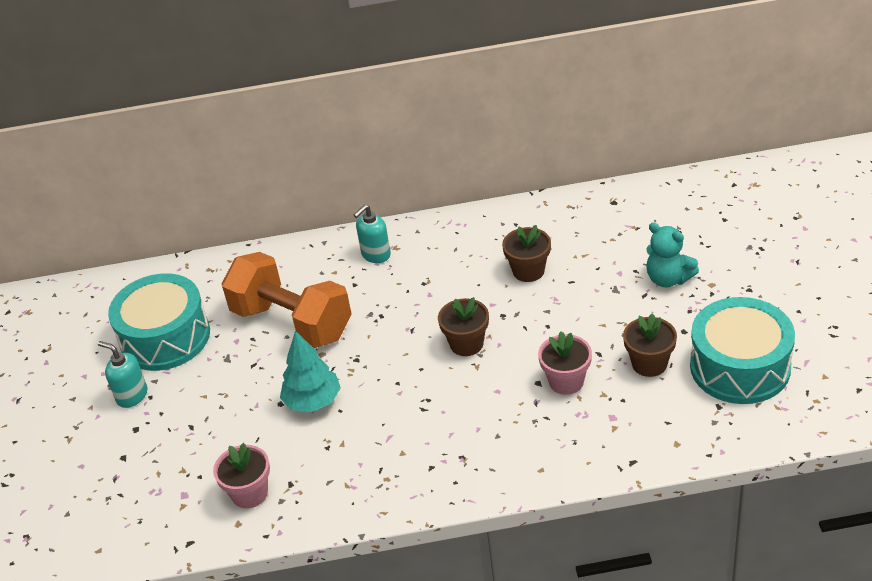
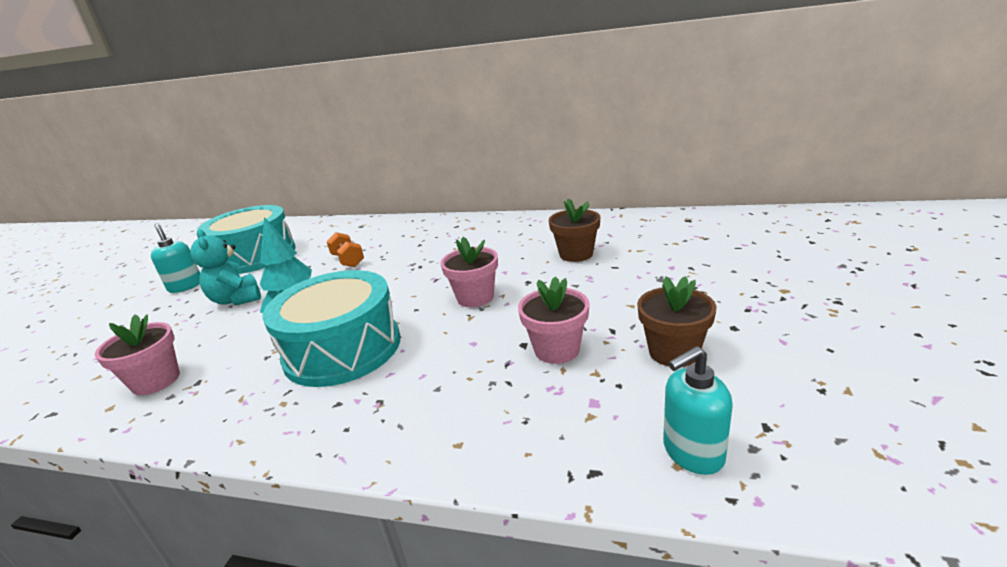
camera: 20 degrees right, 15 degrees down
(292, 322) = (348, 260): orange dumbbell -> orange dumbbell, size x0.41
(375, 255) = (453, 230): turquoise soap dispenser -> turquoise soap dispenser (692, 453)
(466, 344) = (475, 297): brown flower pot -> pink flower pot
(668, 279) = (728, 278): turquoise teddy bear -> turquoise teddy bear (237, 299)
(740, 367) = (812, 382): turquoise drum -> turquoise drum (342, 349)

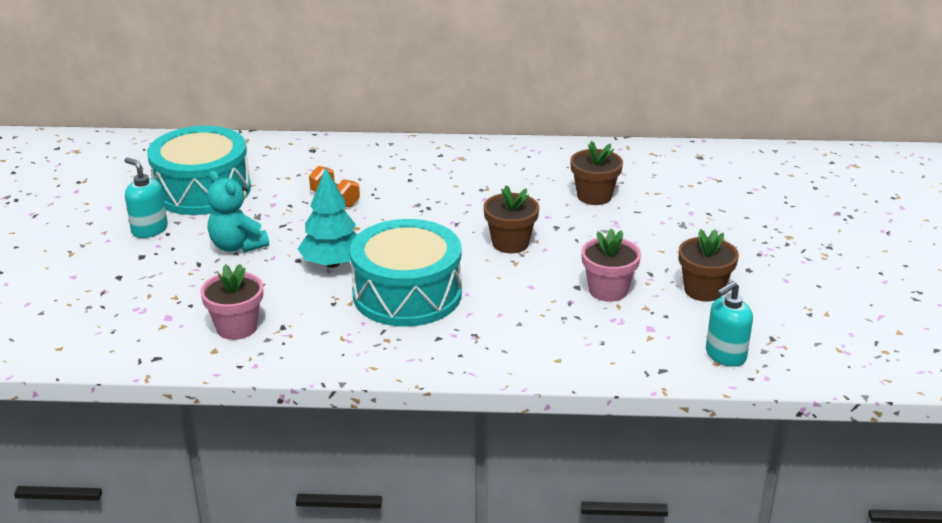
camera: 15 degrees left, 5 degrees up
(475, 297) = (510, 243): pink flower pot -> brown flower pot

